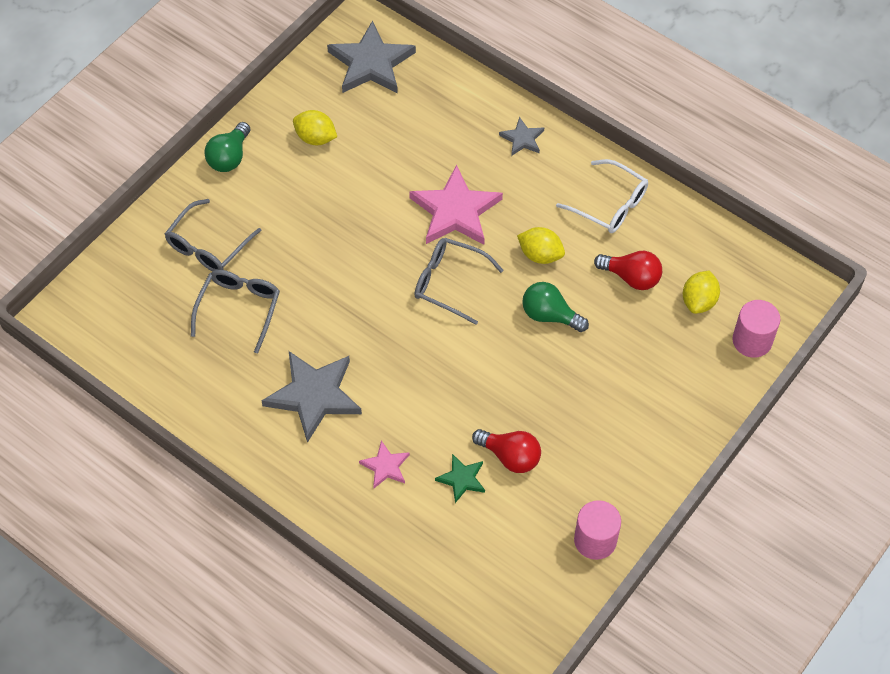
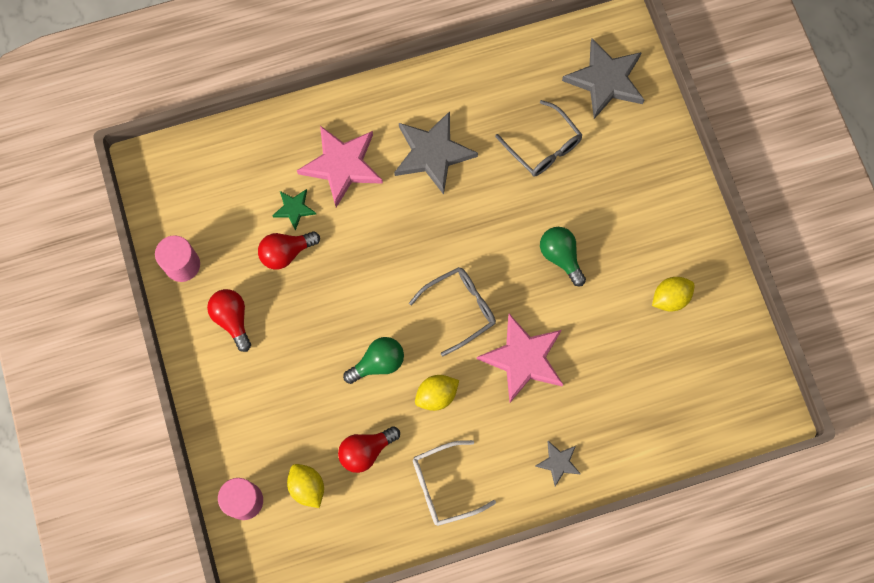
camera: 125 degrees right, 15 degrees up
(208, 245) = (616, 158): grey glasses -> none
(229, 157) = (693, 221): green light bulb -> green light bulb (561, 256)
(371, 63) = (722, 392): grey star -> grey star (605, 80)
(385, 466) = (342, 165): pink star -> pink star, size x1.99
(609, 459) = (232, 319): none -> red light bulb

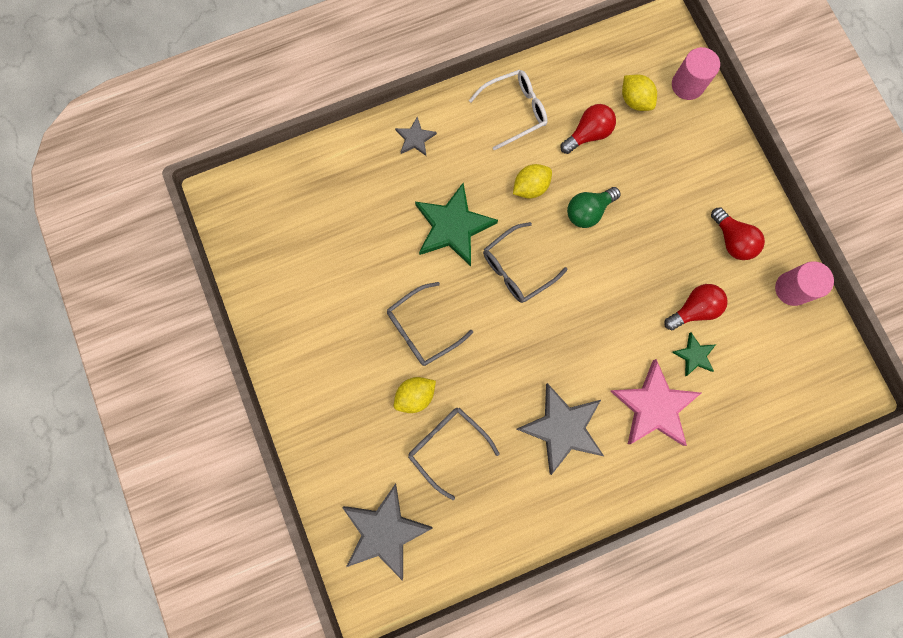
camera: 175 degrees right, 5 degrees up
(523, 359) = (453, 227): pink star -> green star
(561, 256) = (423, 329): green light bulb -> grey glasses
(670, 298) = (315, 296): yellow lemon -> yellow lemon (415, 395)

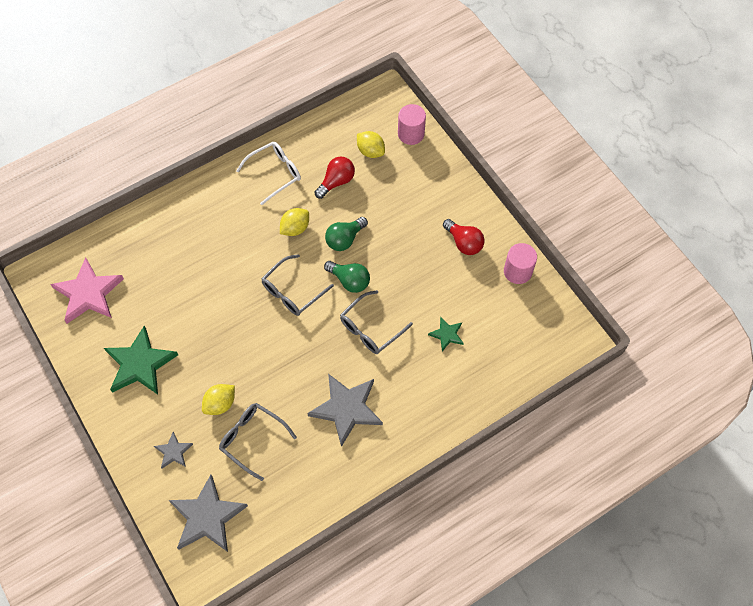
camera: 10 degrees left, 15 degrees down
(415, 138) = (196, 206): grey star -> grey star (174, 452)
(423, 329) = (220, 350): grey glasses -> grey glasses (371, 328)
(453, 227) = (235, 268): green star -> green star (140, 364)
(587, 266) = (349, 281): none -> green light bulb
(654, 406) = (420, 379): pink star -> pink star (88, 293)
(693, 309) = (441, 299): red light bulb -> none

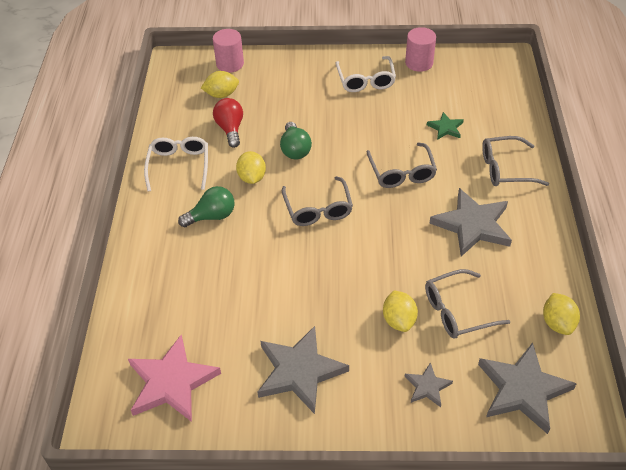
camera: 55 degrees left, 15 degrees down
(140, 364) = (299, 371): green star -> grey star
(283, 515) = (557, 323): none -> yellow lemon
(349, 281) = (341, 165): green light bulb -> green light bulb (212, 216)
(428, 404) = (506, 169): none -> grey glasses
(464, 243) = (365, 80): red light bulb -> white glasses

